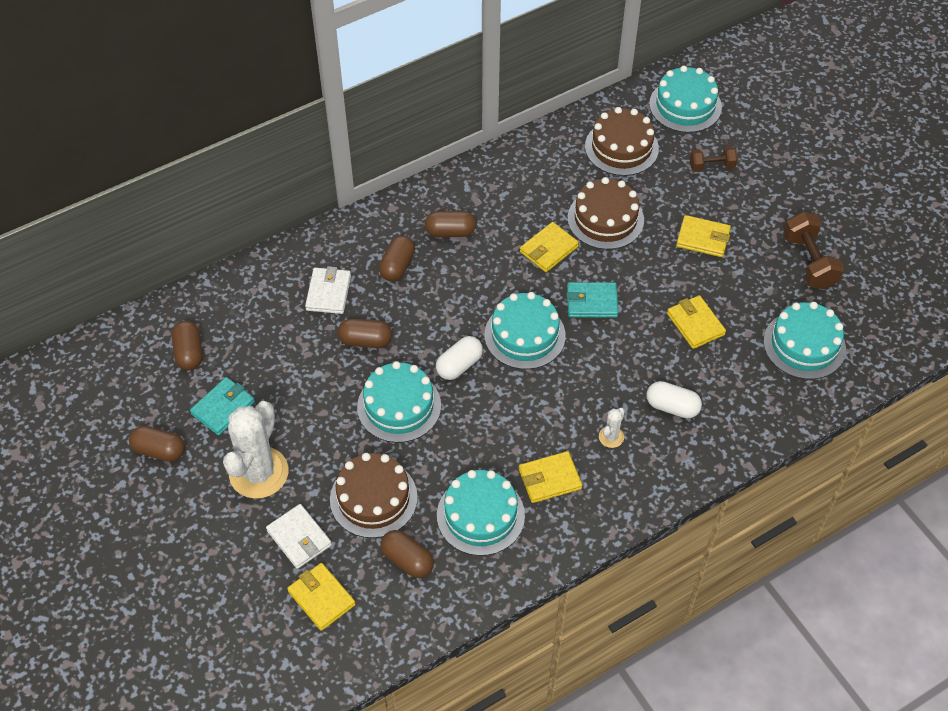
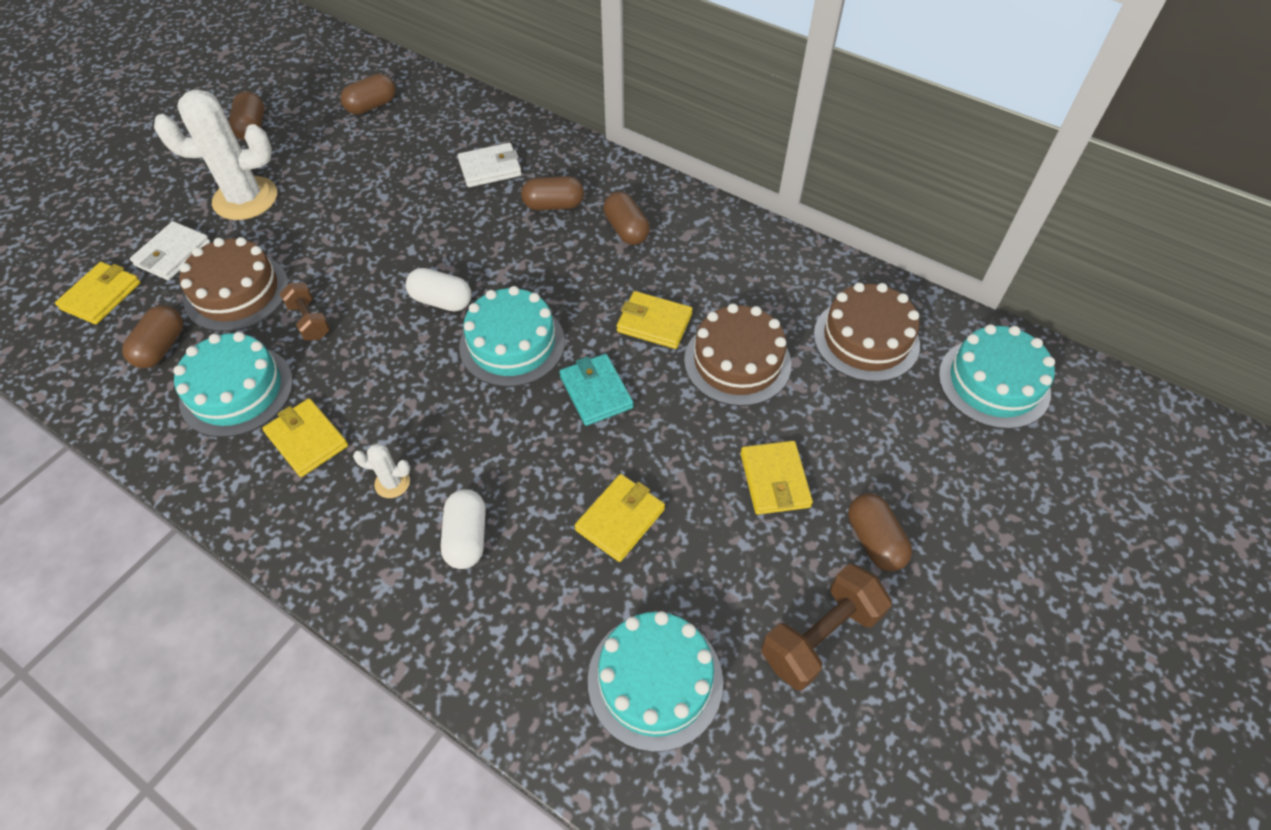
camera: 65 degrees right, 0 degrees up
(223, 408) = (315, 149): turquoise wallet -> none
(365, 341) = (441, 216): brown capsule -> brown capsule (874, 540)
(399, 406) = (365, 271): turquoise cake -> none
(711, 166) = (910, 448): brown dumbbell -> brown dumbbell (309, 321)

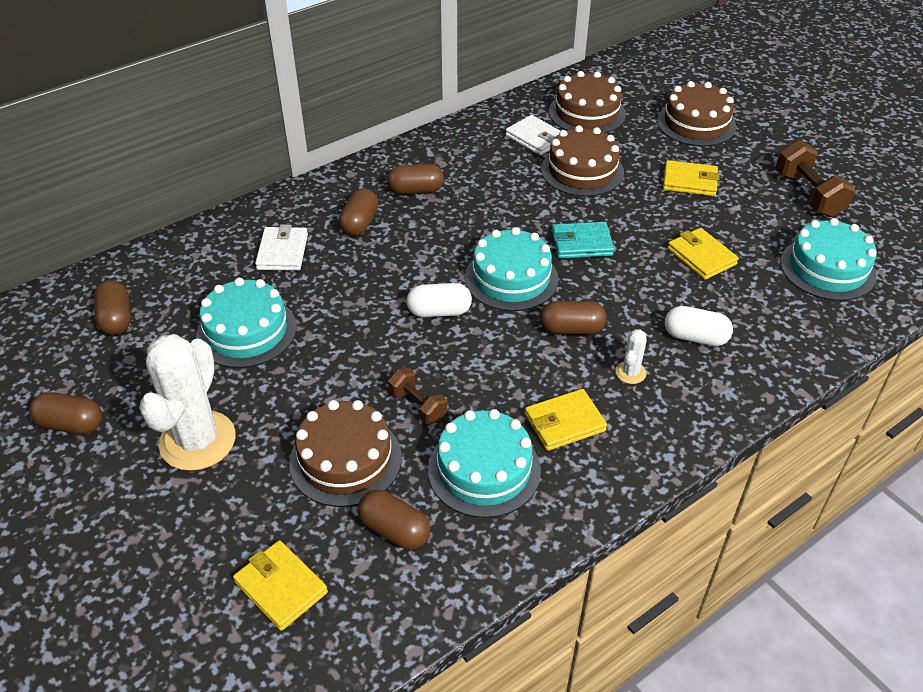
camera: 70 degrees left, 10 degrees down
(173, 254) = (250, 514): white wallet -> white wallet (535, 138)
(309, 321) = (417, 405): brown dumbbell -> brown dumbbell turned 60 degrees clockwise
(441, 301) = (439, 312): white capsule -> white capsule turned 45 degrees clockwise
(654, 323) = (526, 199): yellow wallet -> none
(874, 540) = (746, 156): brown capsule -> brown capsule (571, 329)
(918, 465) = (696, 124): none -> brown cake
(993, 383) = (644, 78): turquoise cake -> turquoise cake (246, 331)

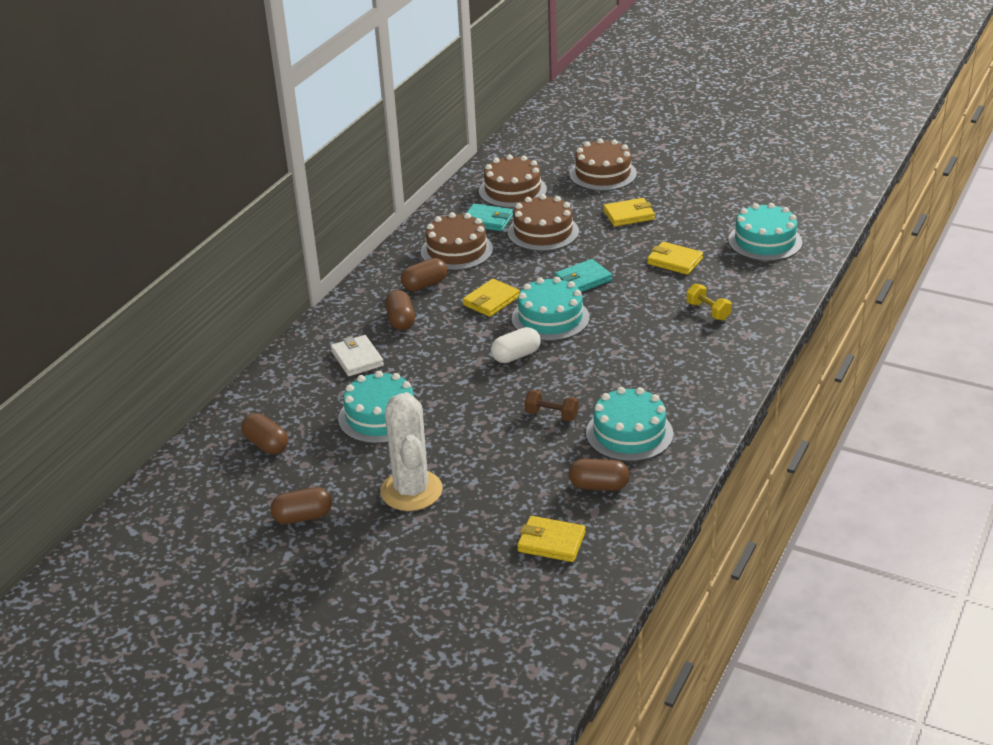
camera: 25 degrees left, 10 degrees down
(345, 459) = (529, 462): brown cake -> brown cake (456, 250)
(535, 138) = (487, 220): white wallet -> turquoise wallet
(564, 423) = (660, 389): yellow wallet -> yellow wallet (491, 301)
(571, 329) = (620, 335): brown capsule -> none
(630, 372) = (681, 346): white cactus -> none
(695, 337) = (708, 311): white capsule -> yellow dumbbell
(808, 195) = (719, 198): brown dumbbell -> none

